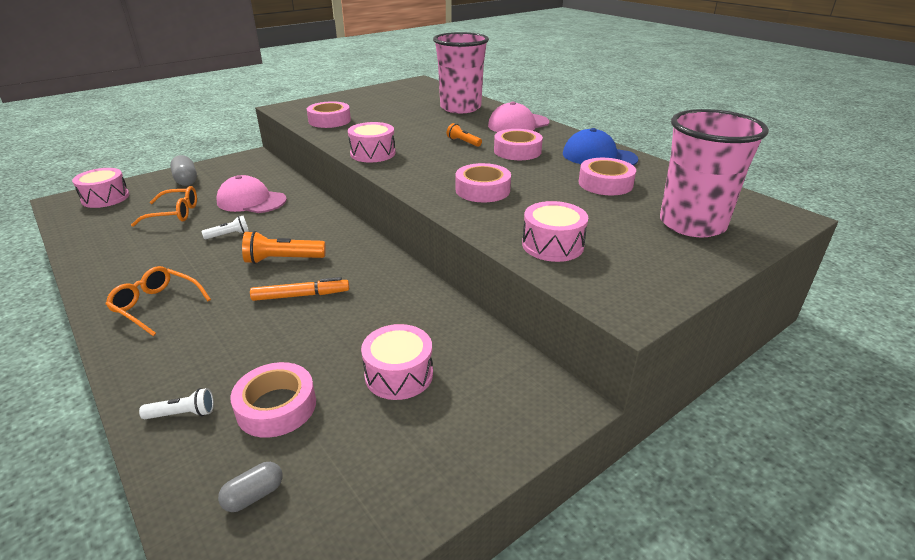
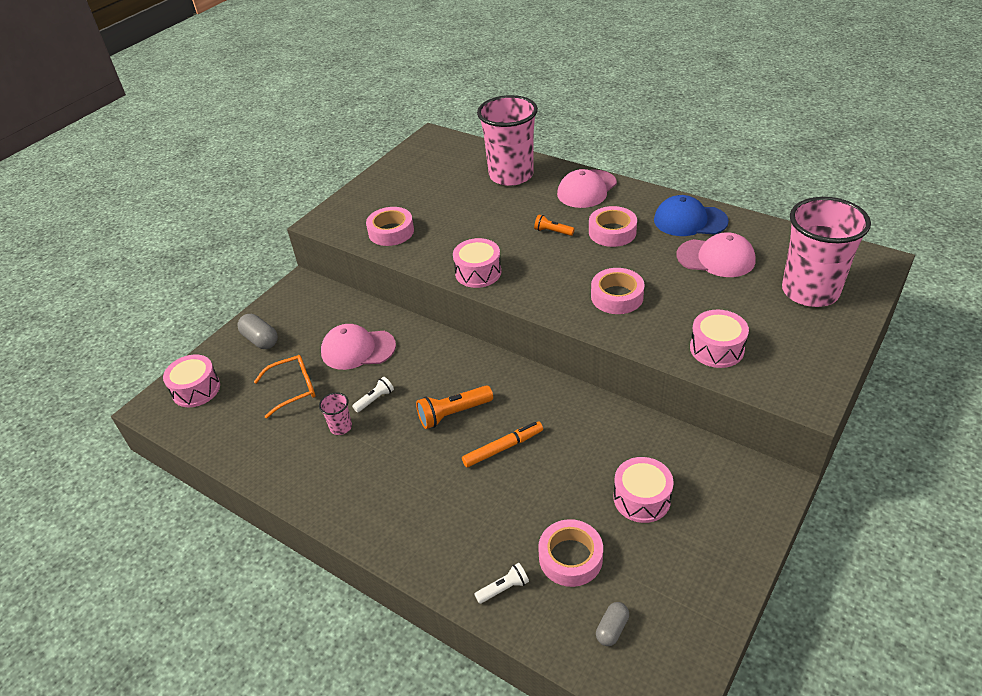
camera: 15 degrees left, 10 degrees up
(156, 305) = (383, 499): orange glasses -> none
(181, 246) = (341, 427): none -> pink cup
(605, 183) = (716, 258): pink tape -> pink cap

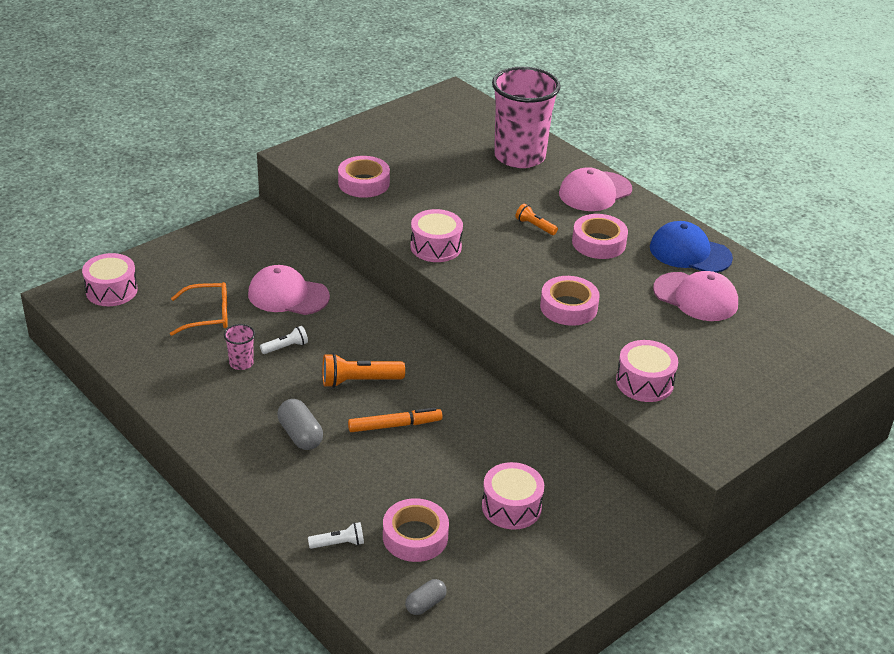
camera: 10 degrees right, 5 degrees down
(260, 340) = (192, 260): grey capsule -> grey capsule (300, 435)
(810, 291) = (777, 355): pink cup -> none

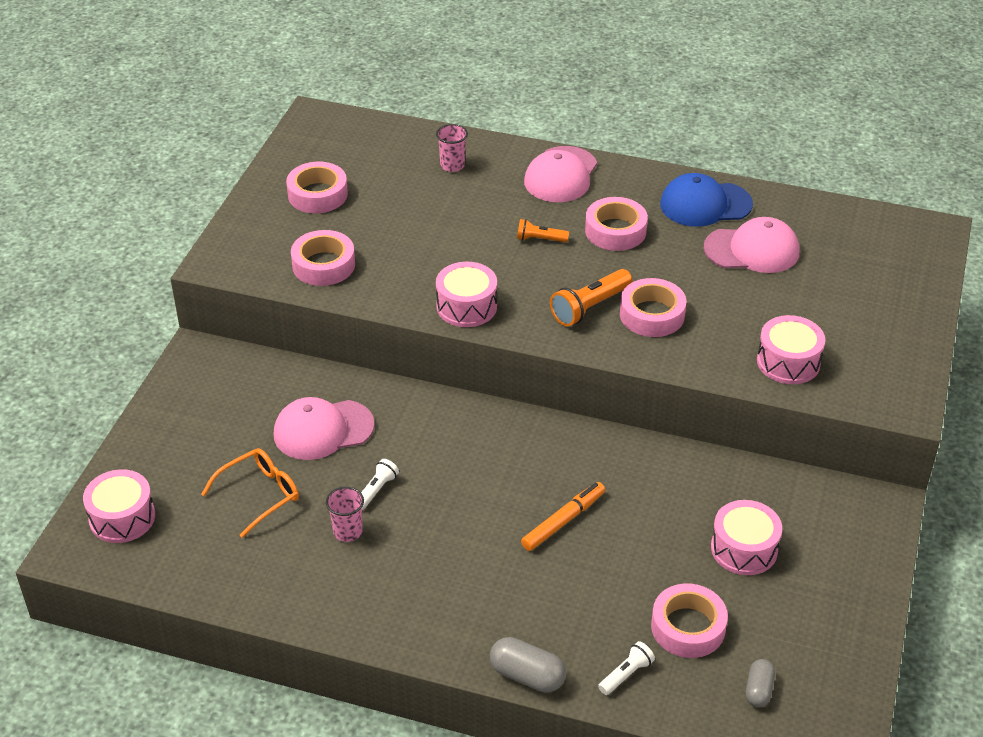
camera: 30 degrees left, 5 degrees up
(300, 435) = (483, 580): grey capsule -> grey capsule (527, 676)
(359, 381) = (485, 491): orange flashlight -> orange flashlight (590, 307)
(405, 139) = (317, 194): none -> pink tape
(519, 156) = (452, 165): pink cup -> pink cup, size x0.40

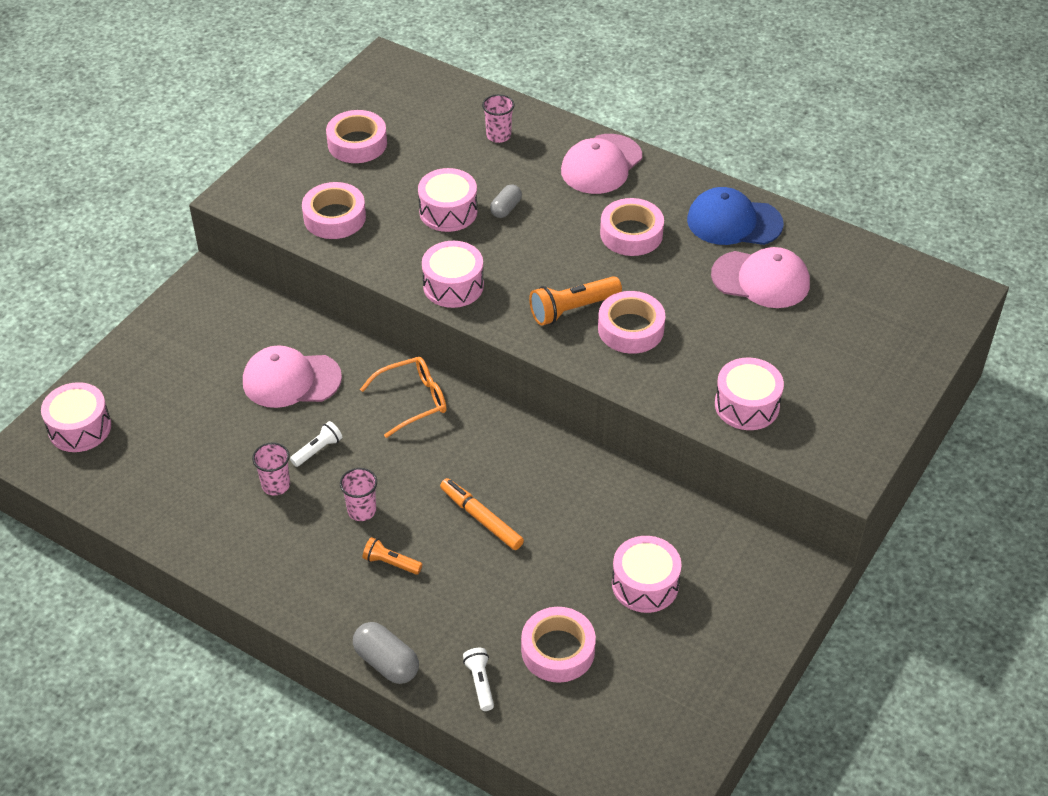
camera: 15 degrees right, 5 degrees up
(260, 494) = (210, 432): orange glasses -> orange glasses (413, 400)
(433, 241) = (448, 211): none -> pink drum
(443, 538) = (362, 510): none -> pink cup
(540, 239) = (552, 229): orange flashlight -> orange flashlight (390, 563)
(563, 521) = (481, 518): orange marker -> orange marker turned 105 degrees counterclockwise
(626, 674) = (480, 683): white flashlight -> white flashlight turned 75 degrees counterclockwise
(758, 690) = (600, 728): grey capsule -> grey capsule (506, 208)

